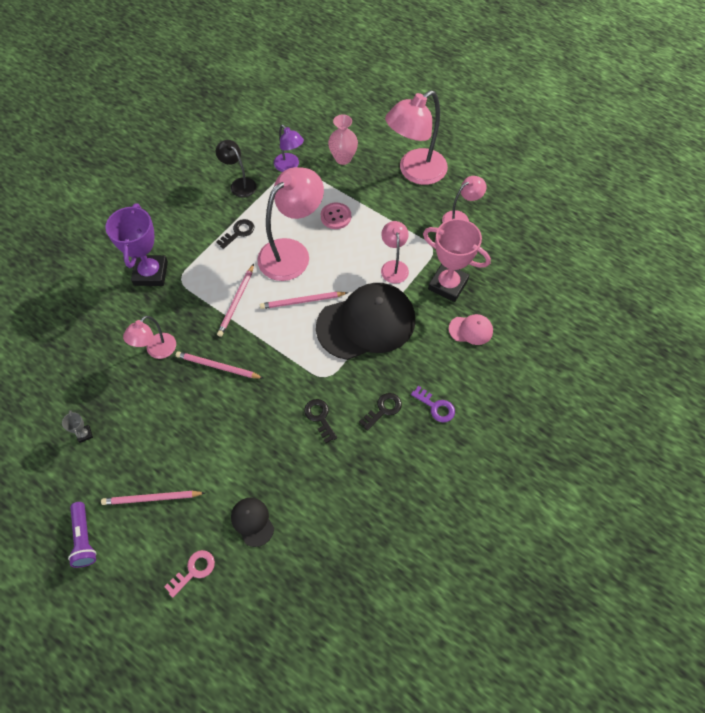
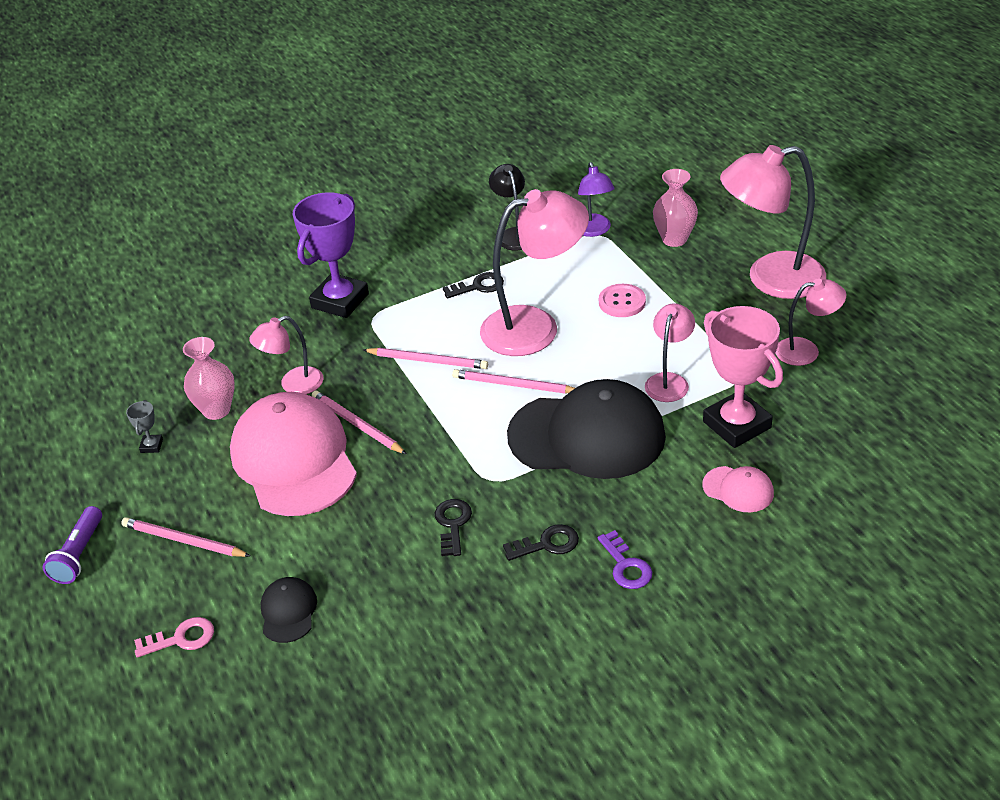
camera: 30 degrees right, 20 degrees down
(114, 389) = (216, 410): none -> pink vase
(191, 408) = (294, 460): none -> pink cap
(237, 301) = (427, 360): pink pencil -> pink pencil turned 120 degrees counterclockwise

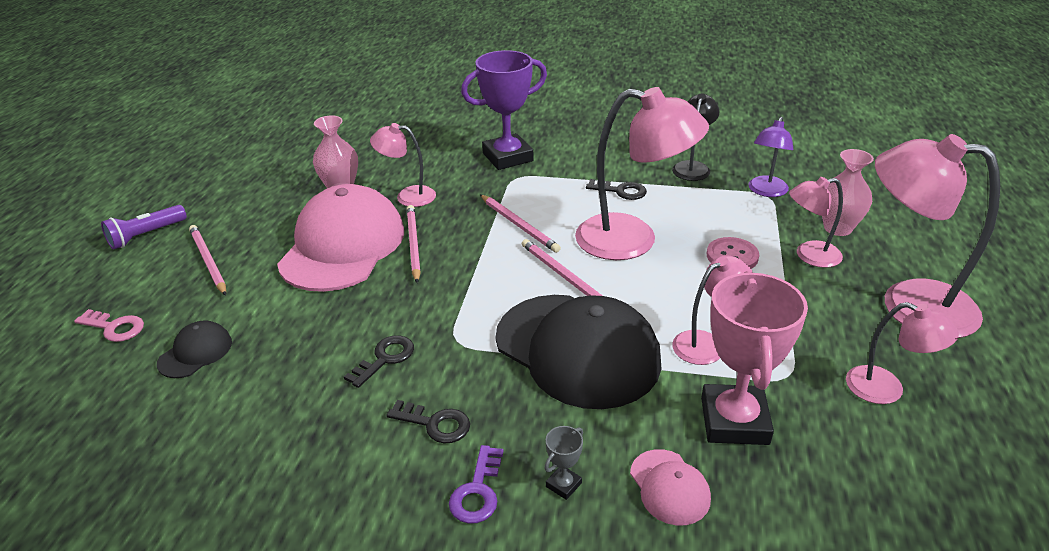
camera: 35 degrees right, 5 degrees down
(151, 446) = (275, 191): grey trophy -> grey trophy (563, 485)
(675, 273) = (809, 256): none -> pink lamp

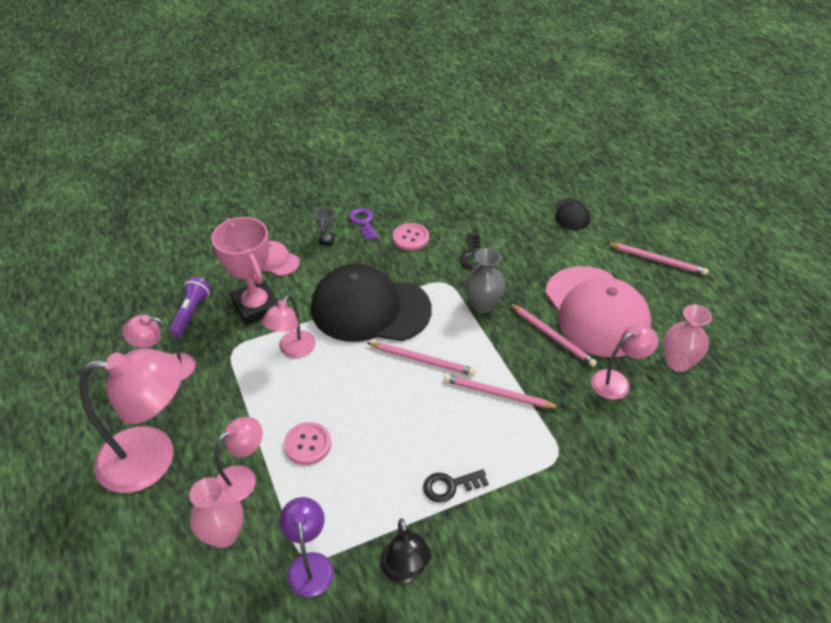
camera: 145 degrees right, 10 degrees up
(114, 327) = (633, 206): pink key -> none
(146, 235) = (727, 257): purple flashlight -> purple flashlight (191, 313)
(435, 424) = (410, 238): black key -> pink button
(444, 298) = (482, 305): none -> grey vase
(507, 157) = (597, 483): purple trophy -> none
(633, 240) = (396, 422): pink lamp -> none

